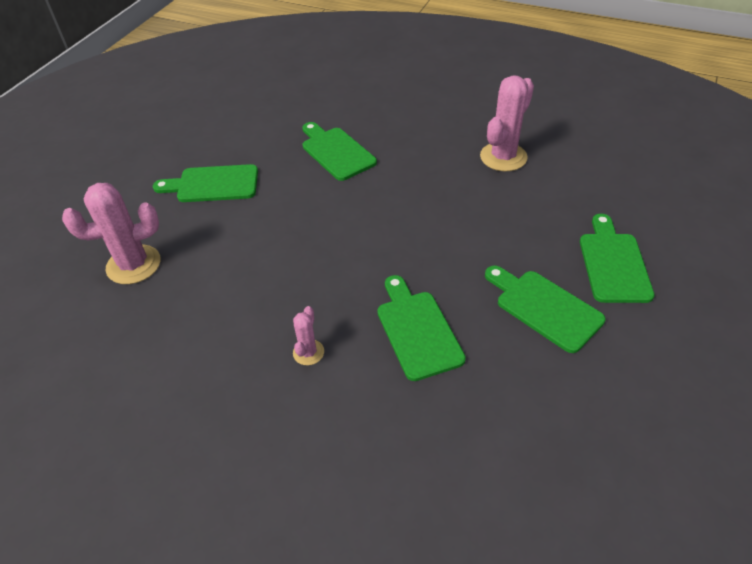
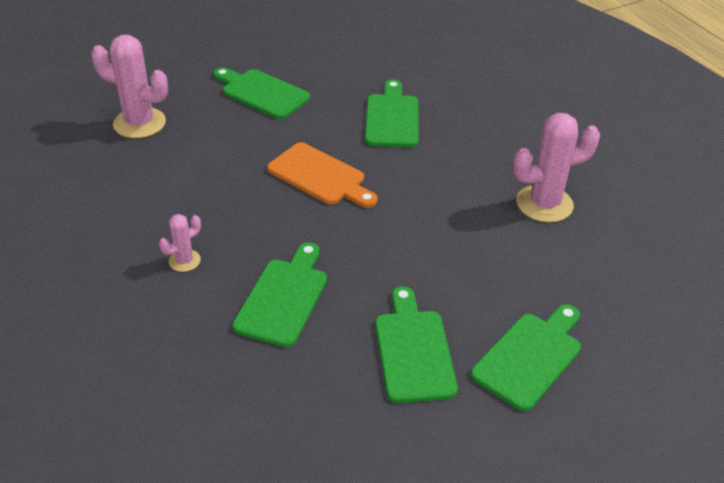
camera: 35 degrees right, 5 degrees down
(334, 223) = (320, 176): none -> orange cutting board

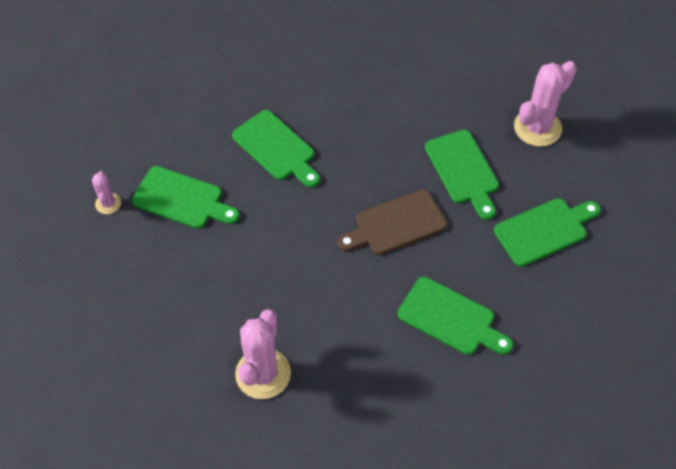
camera: 120 degrees right, 15 degrees up
(184, 261) = (348, 107): pink cactus -> pink cactus (108, 203)
(320, 176) = (396, 224): orange cutting board -> brown cutting board
(529, 357) = (128, 263): green cutting board -> green cutting board (463, 170)

